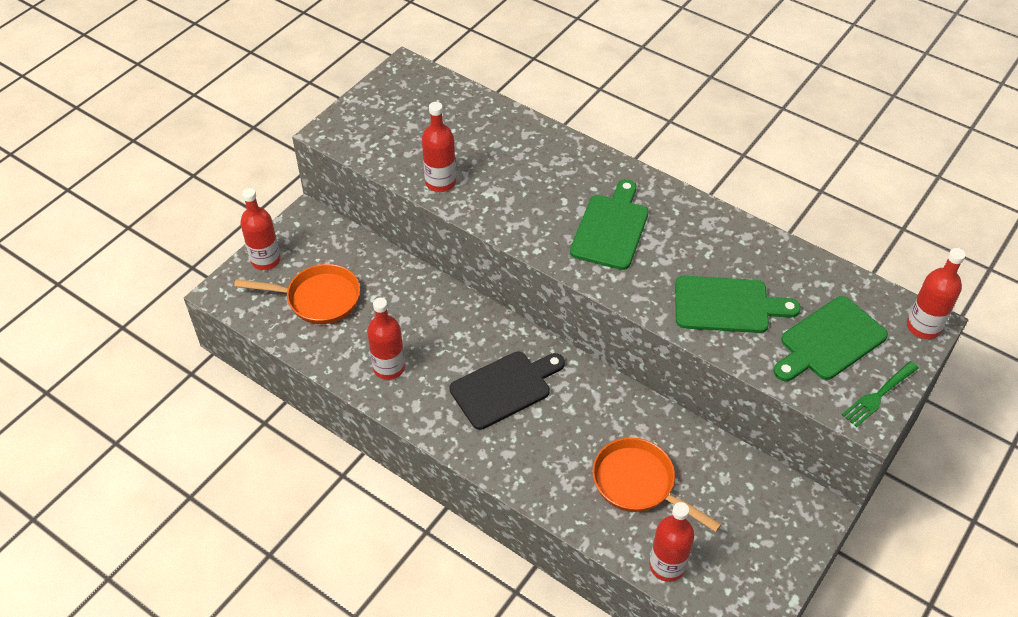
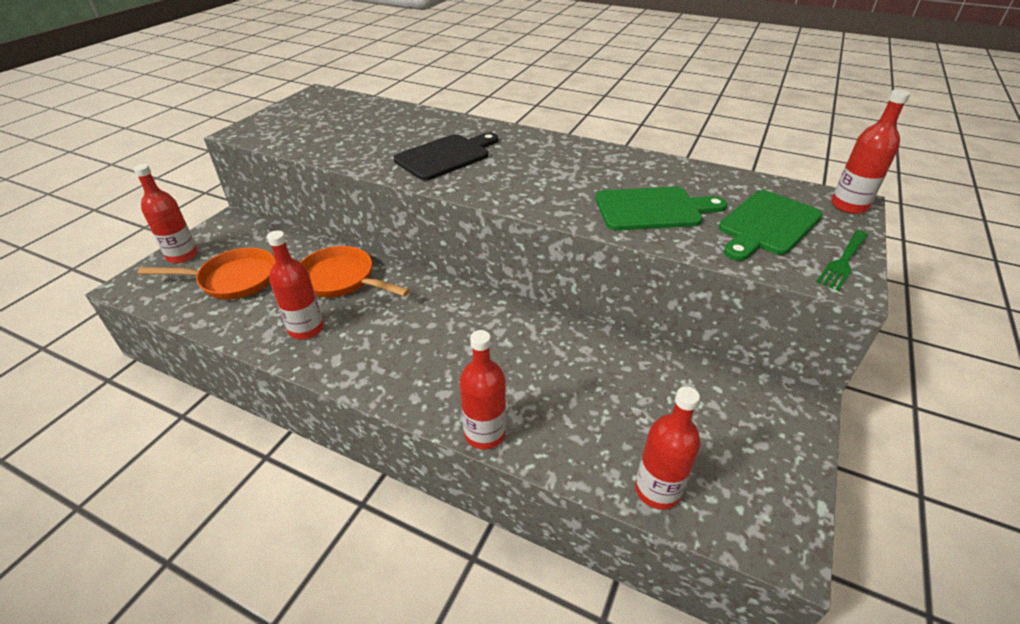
camera: 10 degrees left, 10 degrees down
(440, 182) = (349, 153): red bottle -> red bottle (485, 433)
(504, 388) = (433, 332): black cutting board -> black cutting board (446, 156)
(610, 228) = (520, 168): green cutting board -> none
(638, 484) = (597, 404): orange pan -> orange pan (342, 279)

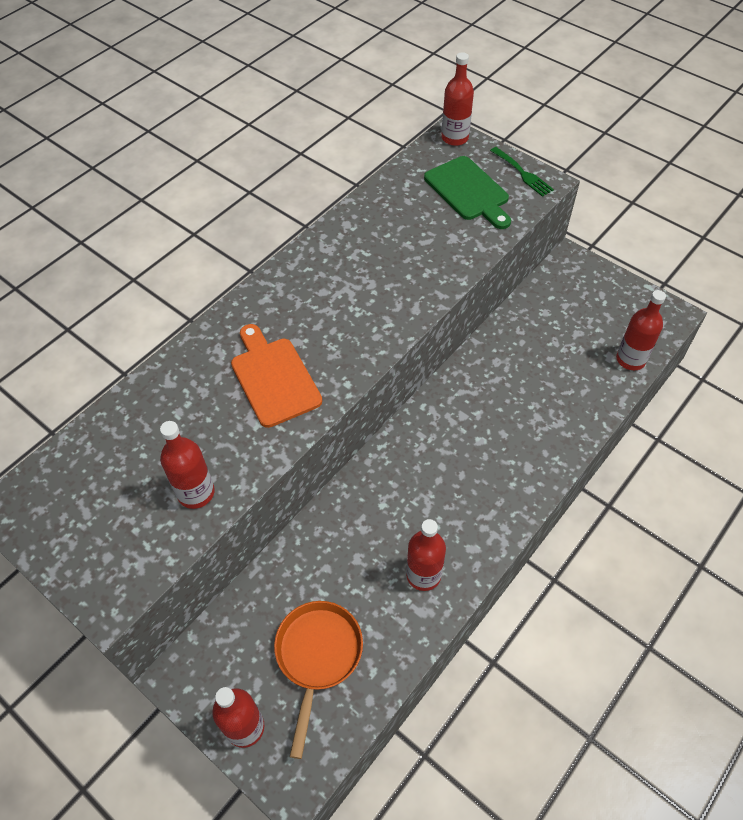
camera: 75 degrees left, 15 degrees up
(342, 279) = (351, 540): orange pan -> none
(446, 156) = (273, 378): black cutting board -> orange cutting board
(485, 433) = (573, 446): red bottle -> red bottle (196, 493)
(653, 209) = (427, 248): green cutting board -> none

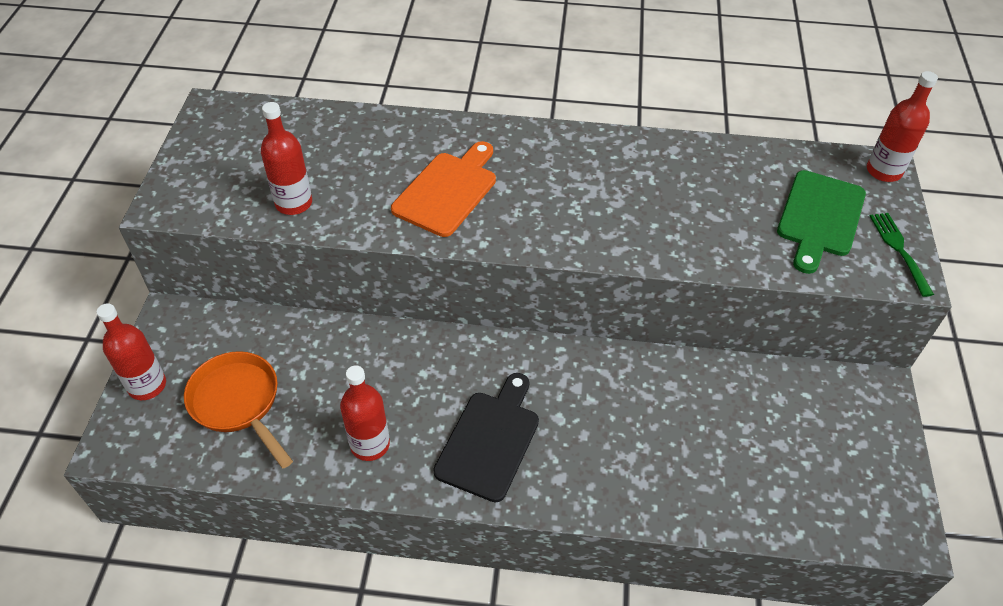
camera: 55 degrees right, 5 degrees down
(318, 656) = (238, 403): orange pan -> orange pan turned 105 degrees counterclockwise
(471, 493) = (489, 440): none -> black cutting board
(522, 173) = (899, 250): green fork -> green fork turned 150 degrees clockwise
(630, 359) = (793, 517): red bottle -> none

